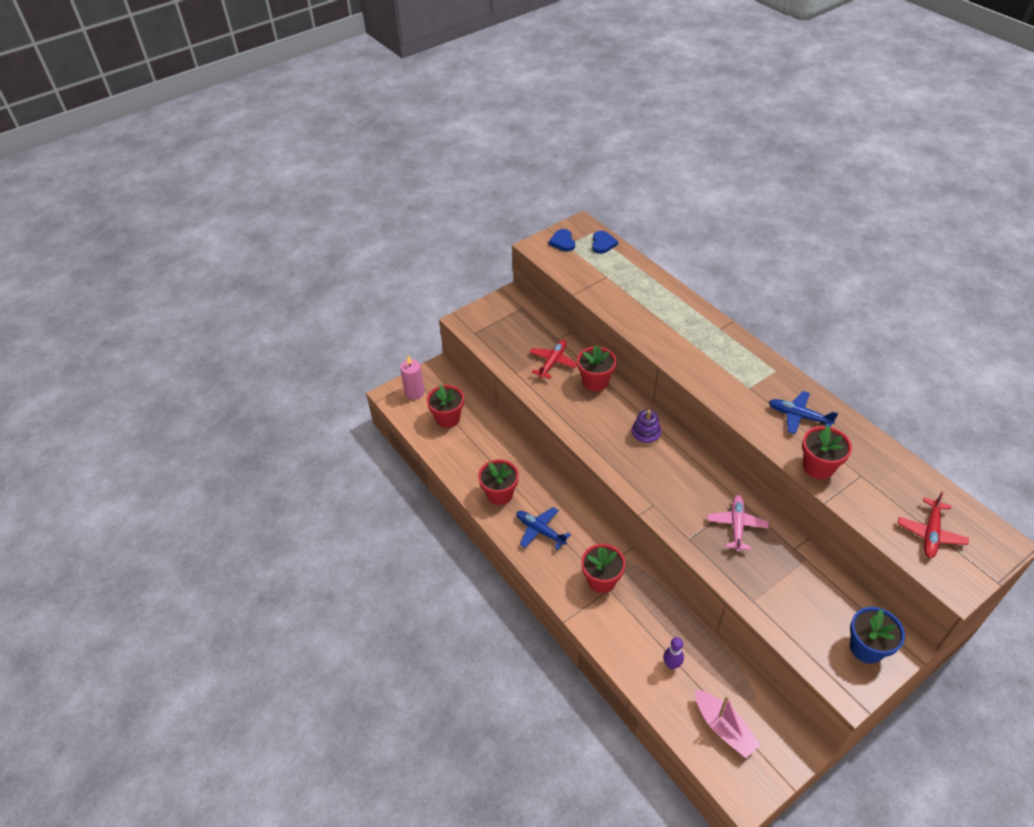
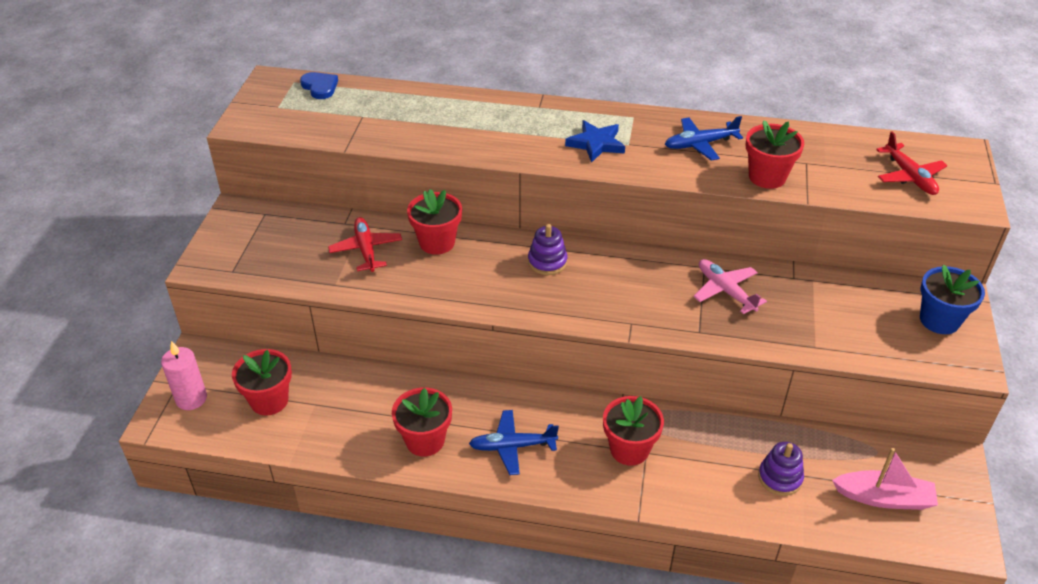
camera: 45 degrees left, 5 degrees down
(563, 242) = (269, 106): blue heart -> none
(671, 664) = (780, 478): purple bowling pin -> purple stacking toy
(727, 375) = (596, 144): none -> blue star

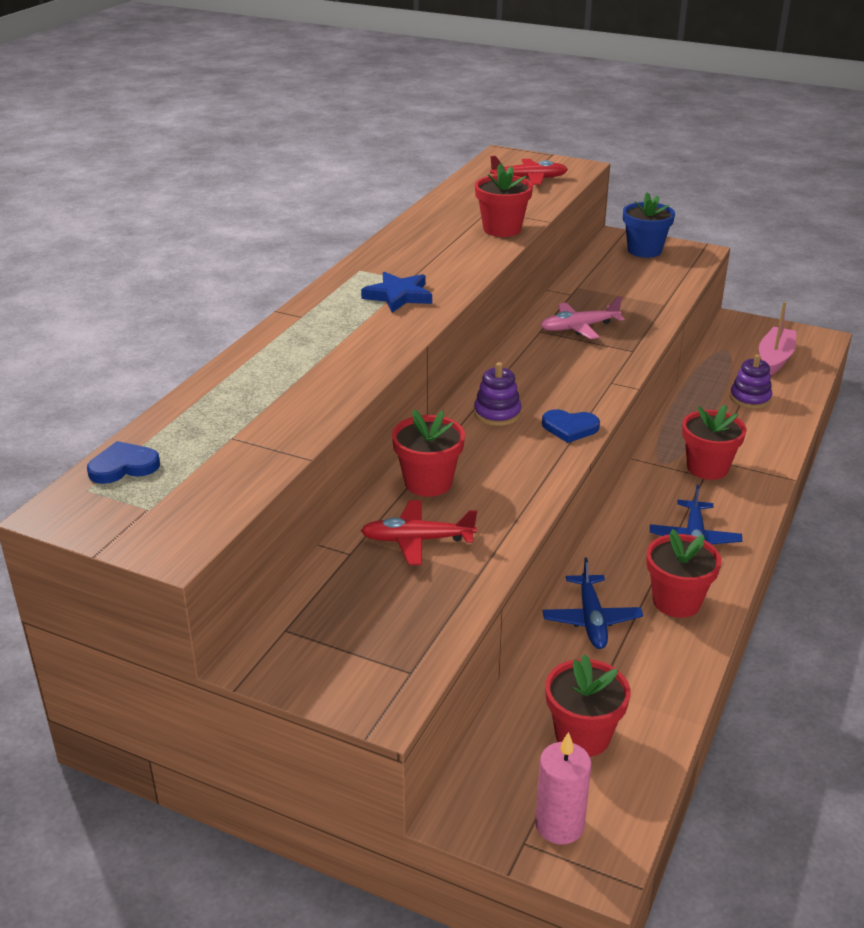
camera: 75 degrees left, 10 degrees down
(542, 306) = (570, 428): none -> blue heart
(700, 144) = (431, 247): blue plane -> blue plane (591, 619)

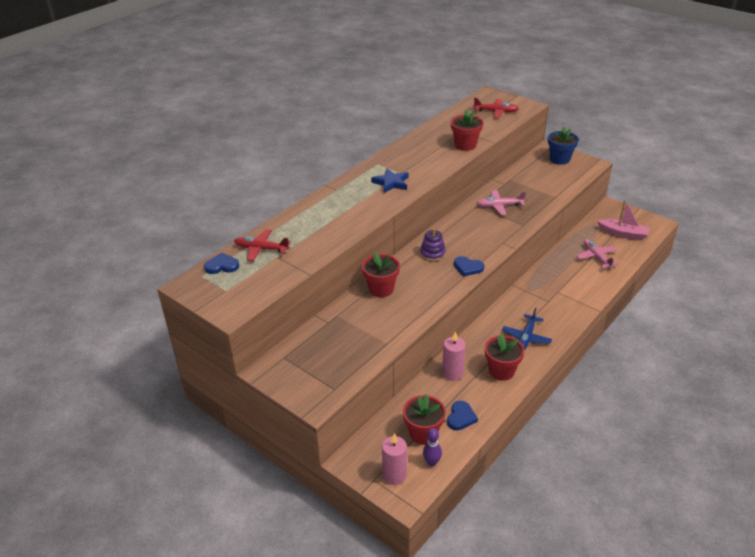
camera: 15 degrees right, 5 degrees up
(418, 540) = (363, 320): red plane -> red plane (261, 249)
(591, 619) = (452, 373): blue plane -> pink candle
(620, 787) = (432, 462): none -> purple bowling pin
(639, 694) = (461, 417): none -> blue heart
(707, 468) = (552, 296): red flower pot -> none
(750, 398) = (596, 257): purple stacking toy -> pink plane
(775, 359) = (623, 233): pink boat -> pink boat turned 75 degrees clockwise

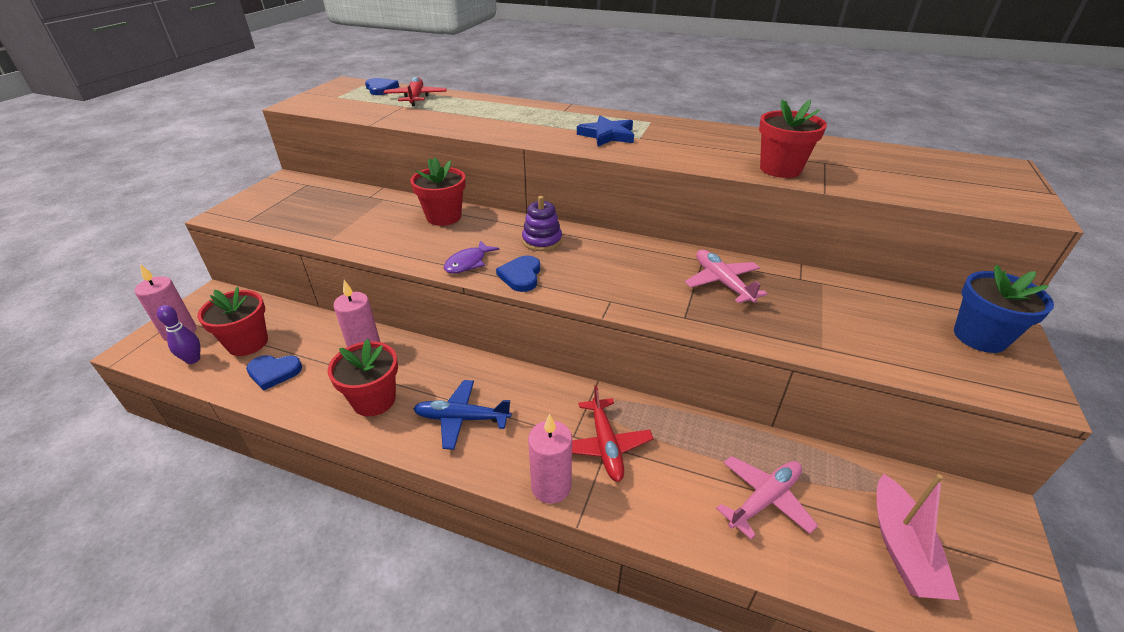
camera: 70 degrees right, 0 degrees up
(445, 285) = (468, 263): none -> purple fish
(495, 112) = (944, 180): red plane -> red plane (605, 445)
(577, 314) = (551, 486): none -> pink candle

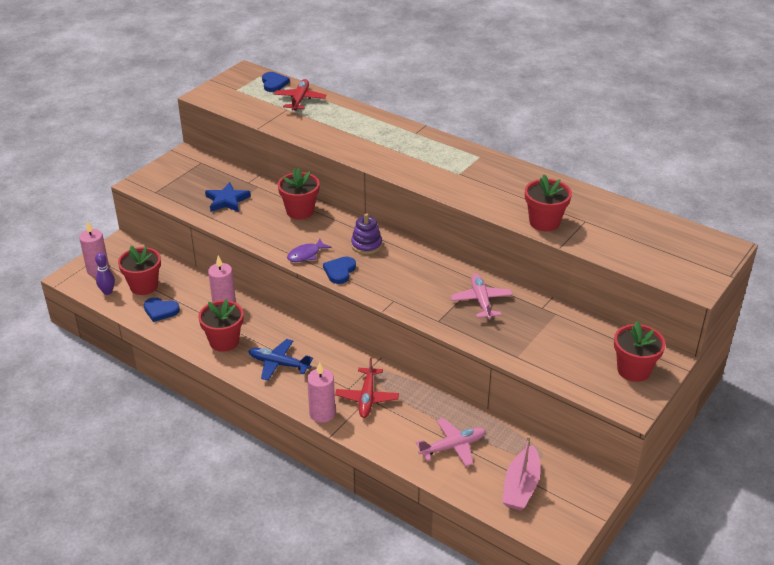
camera: 15 degrees right, 0 degrees up
(607, 135) = (435, 167): blue star -> blue star (227, 200)
(979, 337) = (633, 370): blue flower pot -> red flower pot

